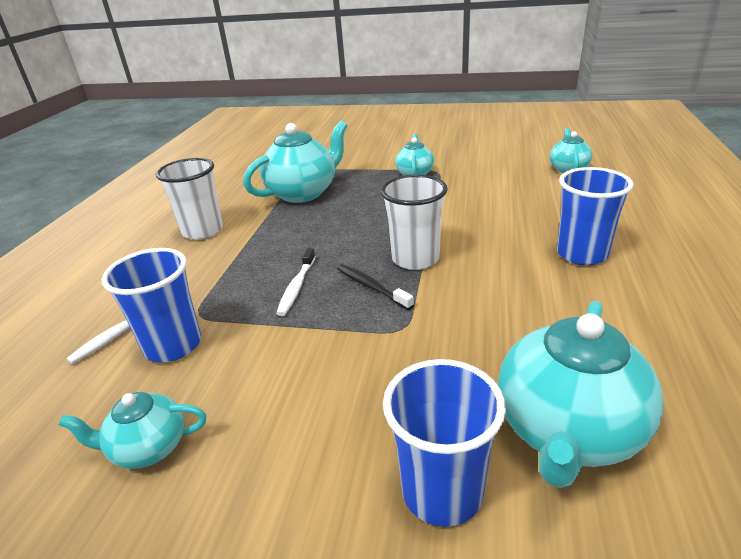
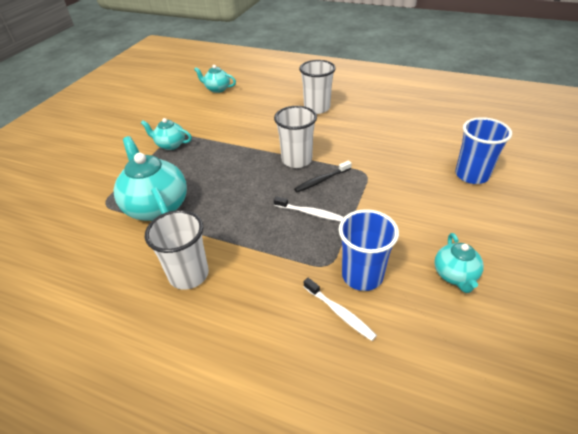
camera: 80 degrees left, 10 degrees up
(568, 430) = (439, 140): turquoise teapot -> none
(582, 254) = (317, 108): blue cup -> white cup

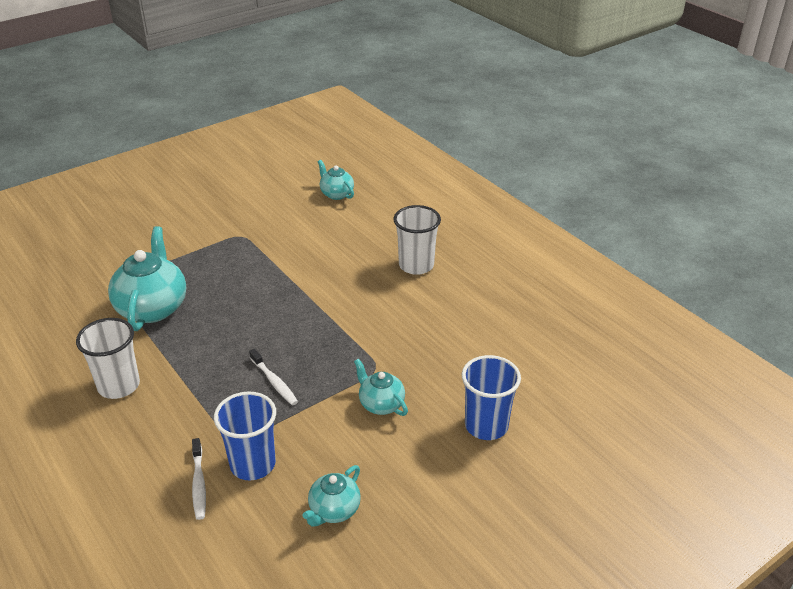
camera: 30 degrees right, 5 degrees down
(170, 145) = (225, 245): turquoise teapot -> turquoise teapot (381, 404)
(296, 160) = (324, 319): white cup -> none
(321, 180) = (323, 354): black toothbrush -> none

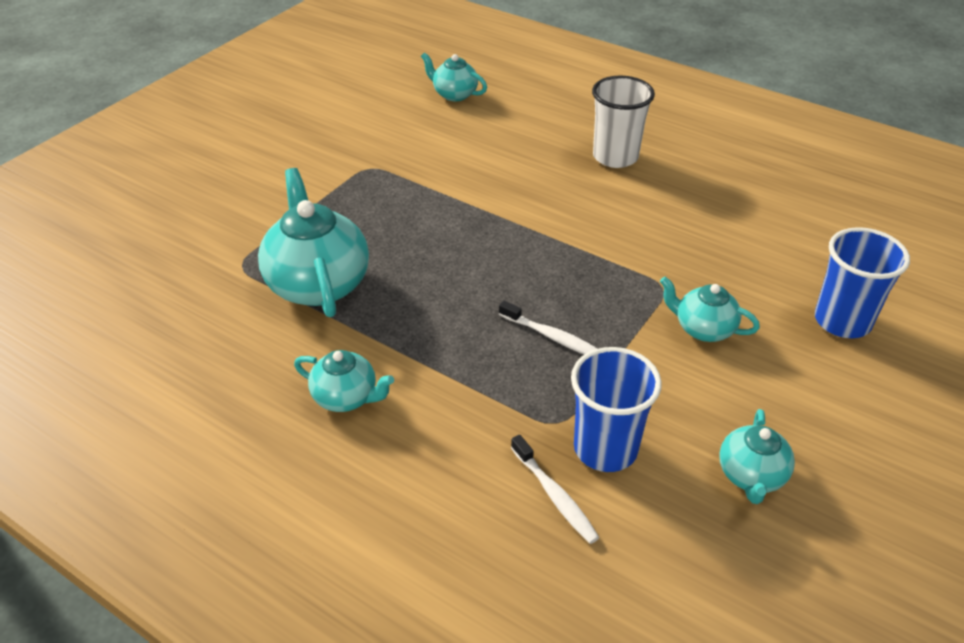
camera: 20 degrees left, 5 degrees up
(119, 386) = (346, 397): white cup -> turquoise teapot

